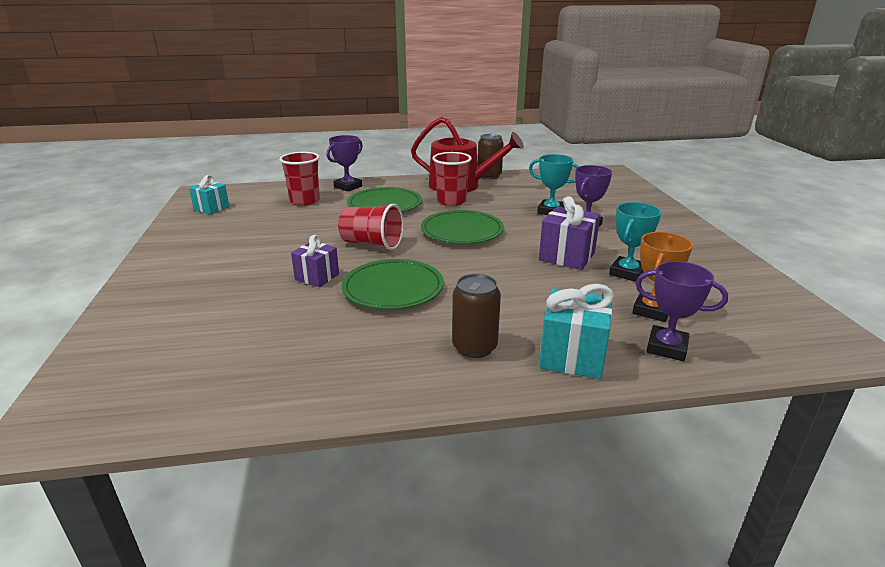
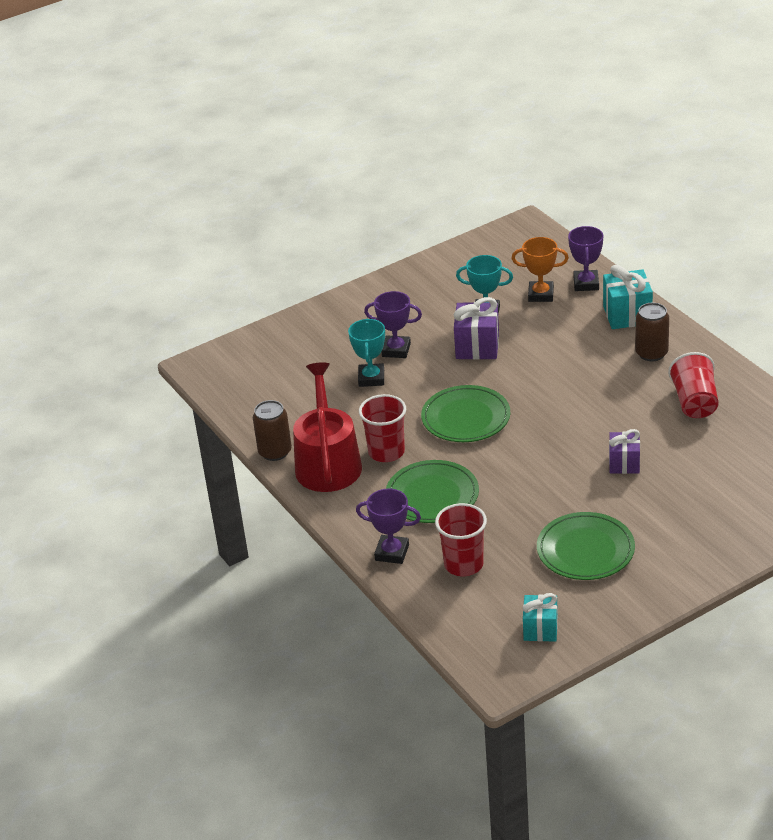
camera: 110 degrees left, 10 degrees up
(372, 244) = (537, 462): red cup -> red cup (695, 402)
(393, 289) = (608, 415): green plate -> green plate (585, 550)

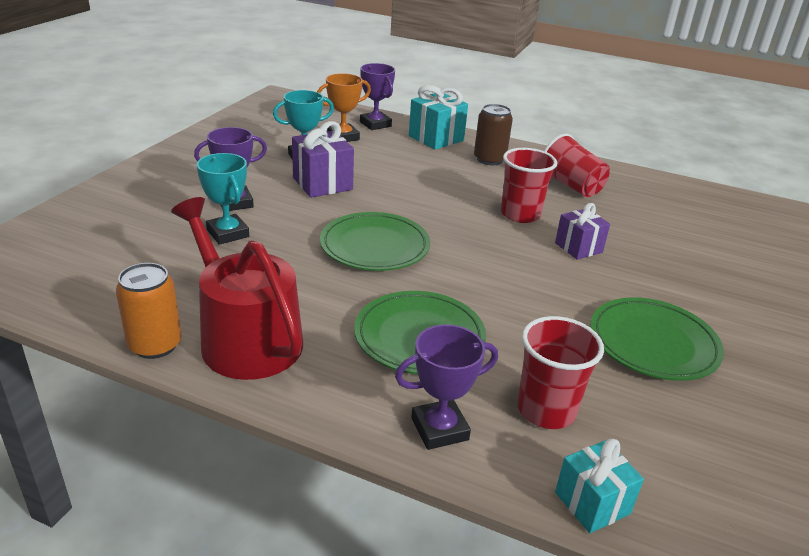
camera: 40 degrees left, 5 degrees down
(275, 452) = (155, 345): brown can -> orange can
(386, 452) = (314, 303): red cup -> red cup (520, 214)
(540, 629) = (733, 463): turquoise gift -> turquoise gift (592, 503)

